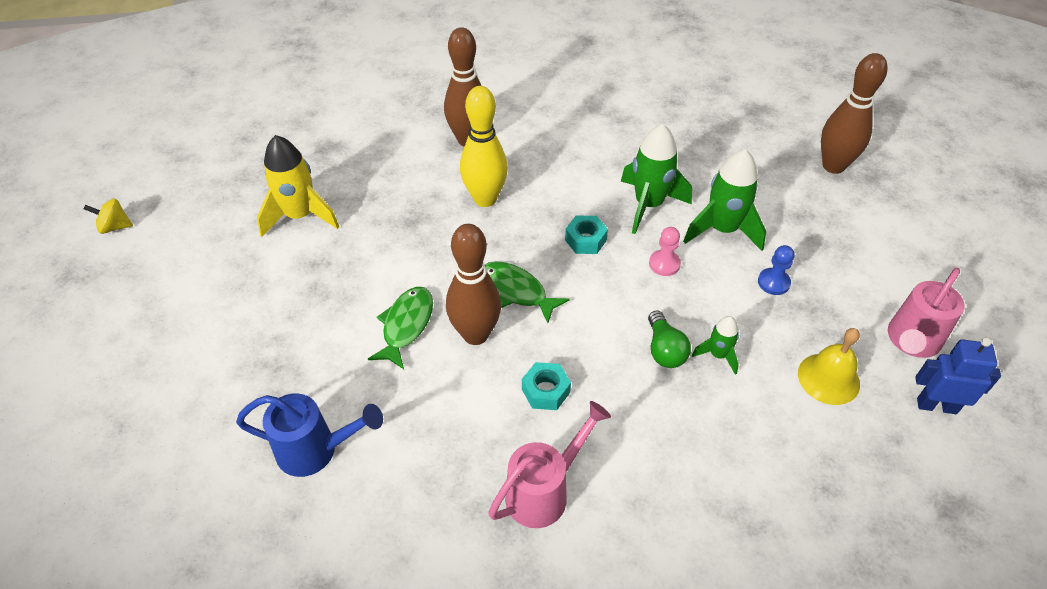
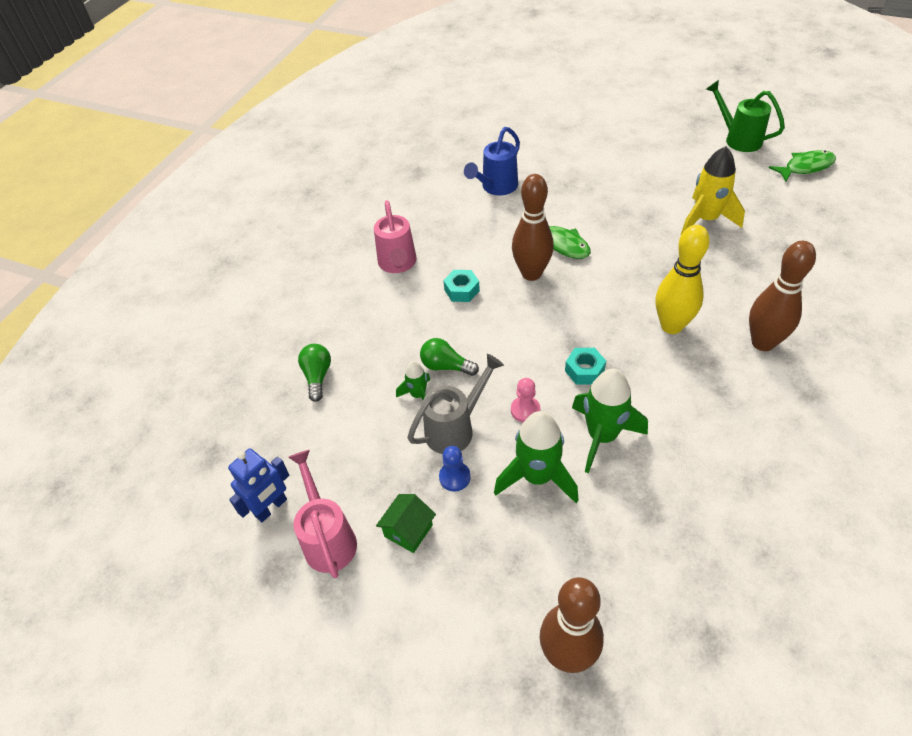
camera: 125 degrees right, 0 degrees up
(115, 227) = (738, 139): yellow spinning top -> green watering can
(516, 291) = (556, 308): green fish -> green fish (805, 167)
(728, 306) = (455, 429): none -> grey watering can
(776, 468) = (317, 376): none -> green light bulb
(828, 378) = (347, 452): yellow bell -> none
(847, 289) = (408, 530): none -> green house

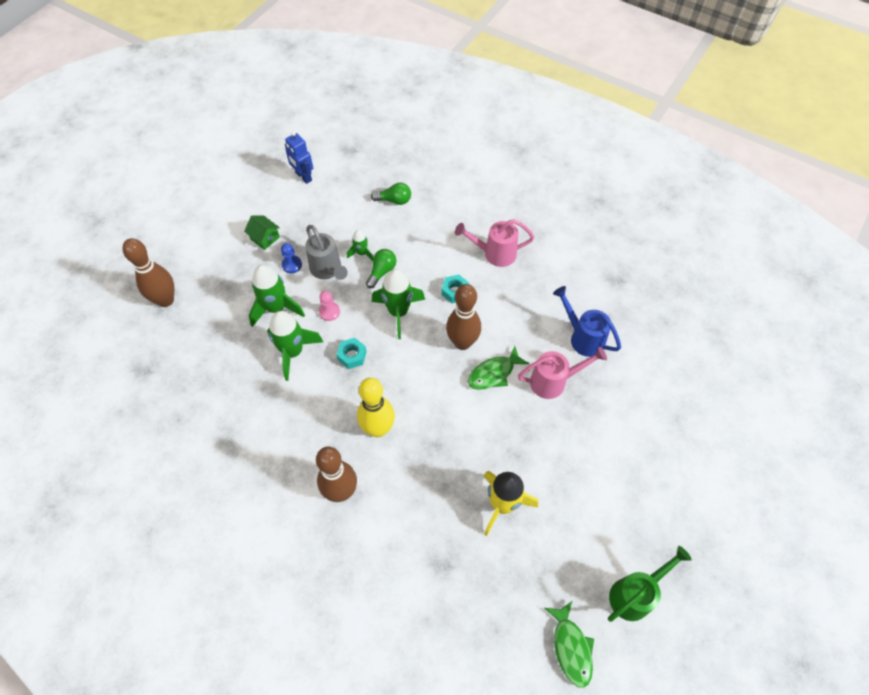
camera: 95 degrees right, 10 degrees up
(328, 538) = (274, 201): pink watering can -> pink watering can (553, 381)
(506, 337) = (398, 312): none -> green rocket

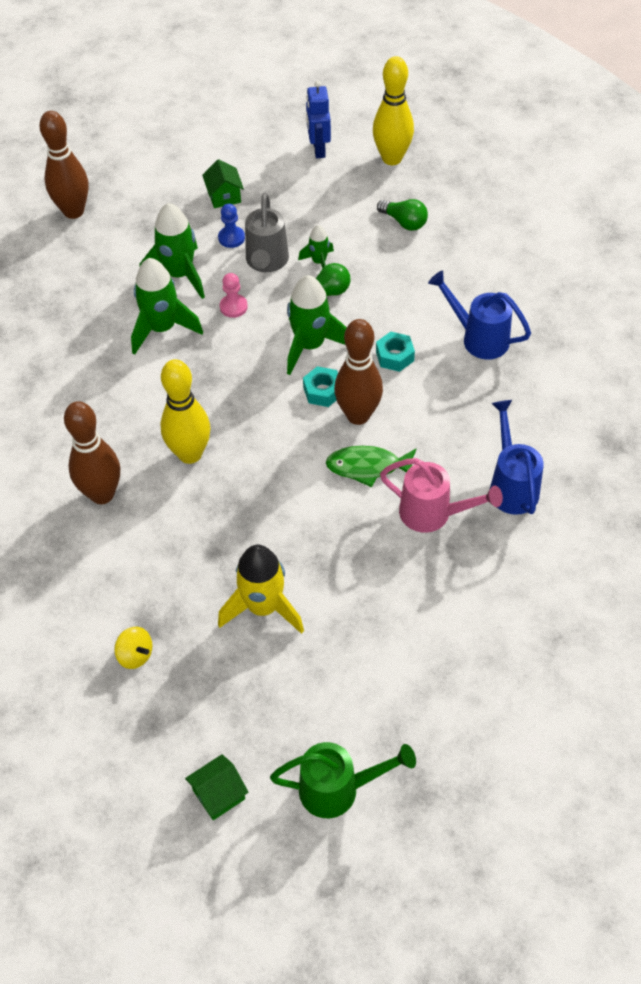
camera: 35 degrees right, 5 degrees down
(352, 356) = (222, 365): turquoise nut -> turquoise nut (322, 391)
(355, 161) = (392, 158): none -> yellow bowling pin
(449, 590) = (135, 655): none -> yellow spinning top
(495, 254) = (479, 338): pink watering can -> blue watering can
(571, 648) = (219, 794): green fish -> green house

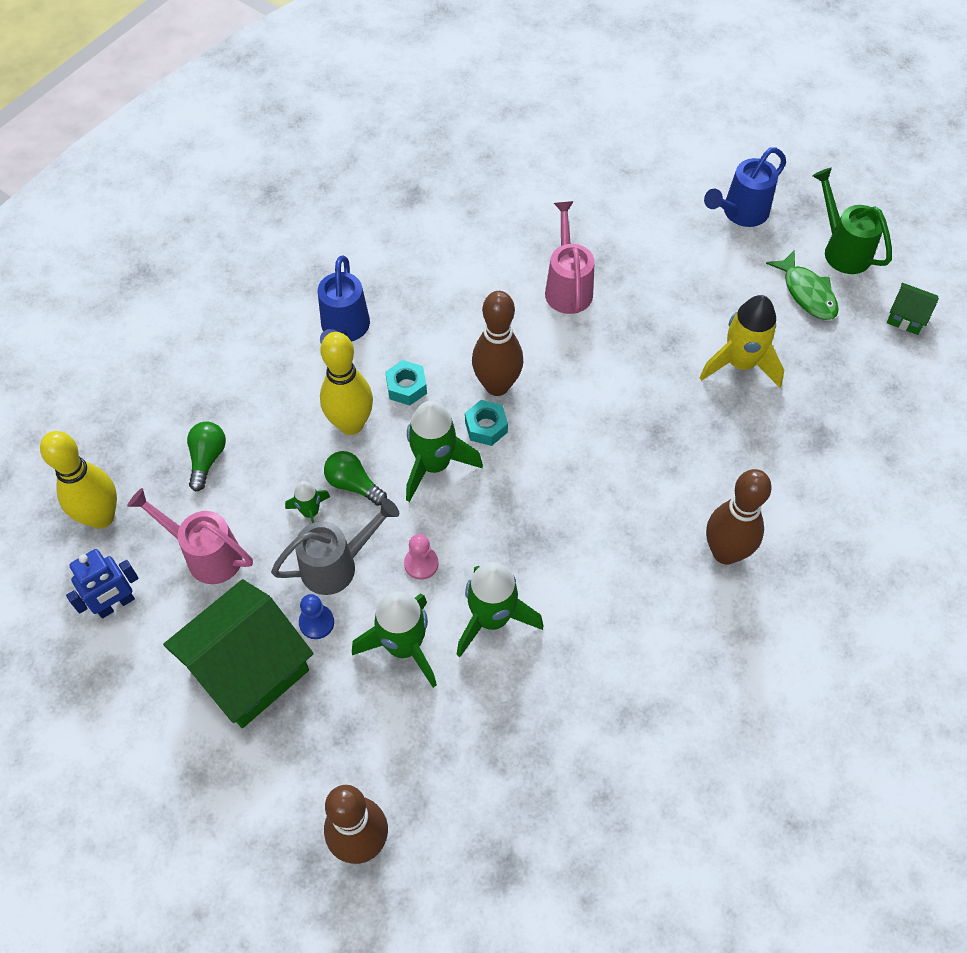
camera: 120 degrees left, 5 degrees up
(135, 655) = (851, 432): yellow spinning top -> none
(190, 454) = (630, 502): yellow bowling pin -> yellow bowling pin (351, 424)
(224, 196) = (248, 669): green house -> green house, size x2.25
(324, 200) = (206, 555): none -> pink watering can
(368, 467) = (550, 353): green fish -> green fish (807, 293)
(511, 486) = (502, 245): blue watering can -> blue watering can (740, 213)

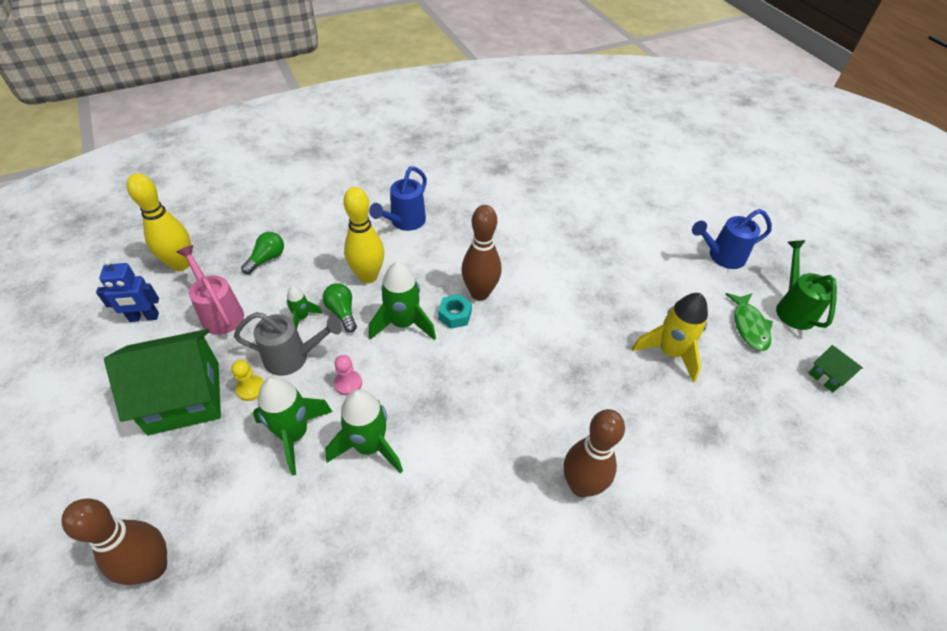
camera: 25 degrees right, 10 degrees down
(316, 622) = (251, 388): blue pawn -> yellow pawn
(406, 387) = (419, 269): turquoise nut -> none
(567, 287) = (567, 254): pink watering can -> none

